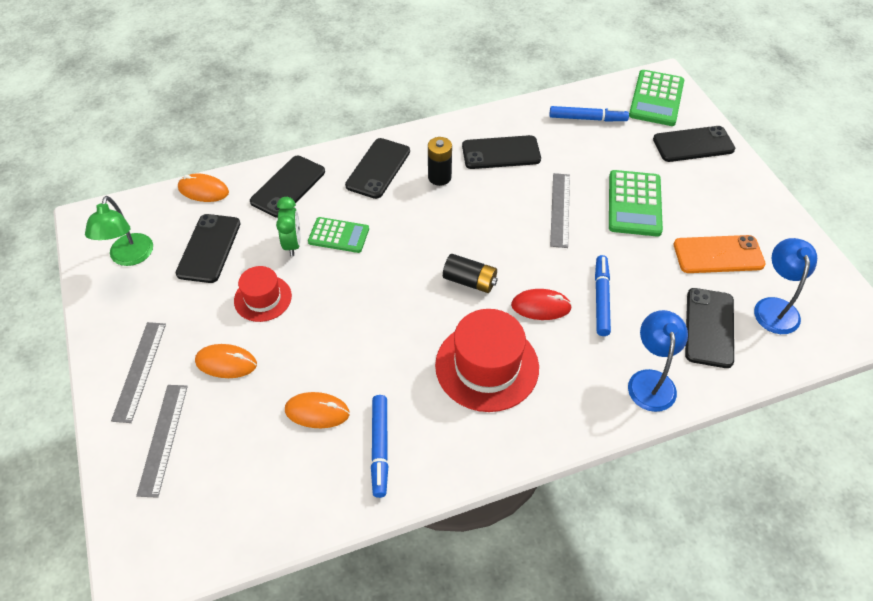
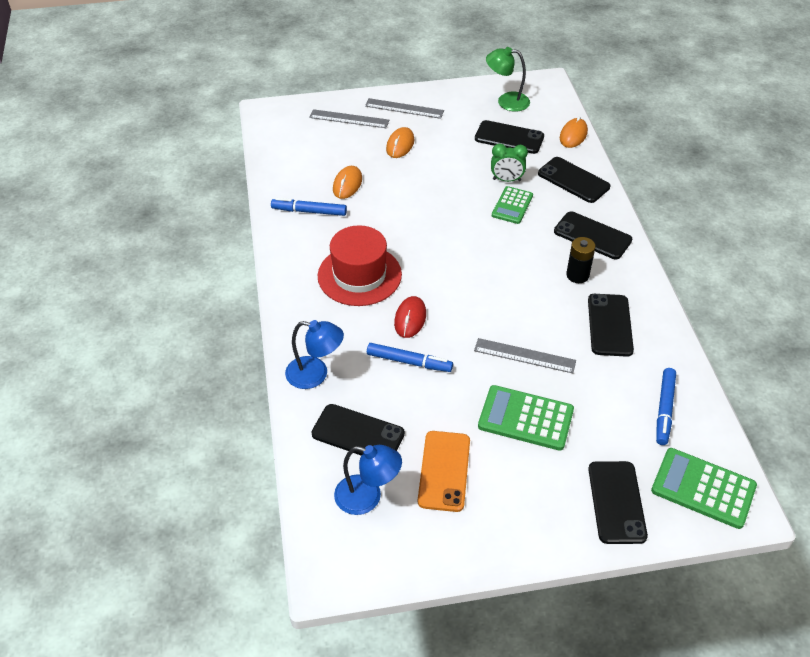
camera: 100 degrees right, 5 degrees down
(263, 298) = (454, 163): red hat -> none
(470, 281) = (447, 278): black battery -> none

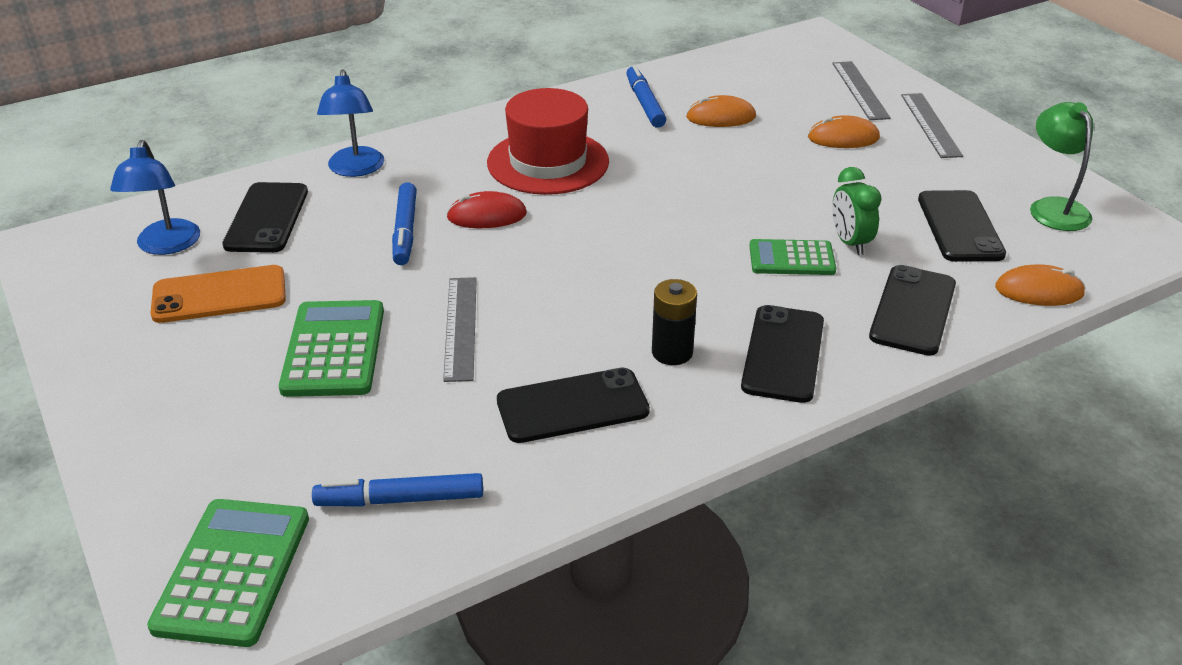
camera: 70 degrees right, 10 degrees down
(616, 502) = (188, 469): black phone -> none

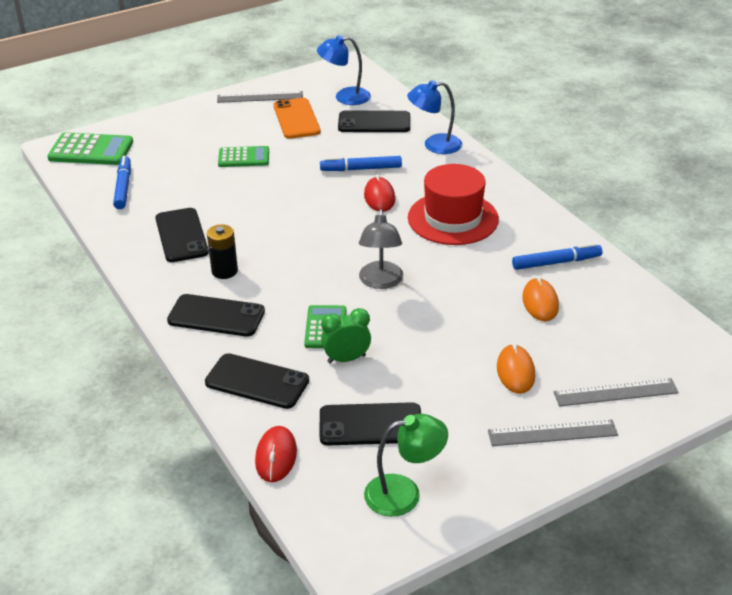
camera: 90 degrees right, 0 degrees up
(334, 349) = (243, 157): green calculator -> green calculator, size x0.66
(461, 327) = (259, 195): grey ruler -> grey ruler (260, 97)
(689, 217) = (380, 282): none -> grey lamp
(1039, 291) = (276, 456): orange mouse -> red mouse

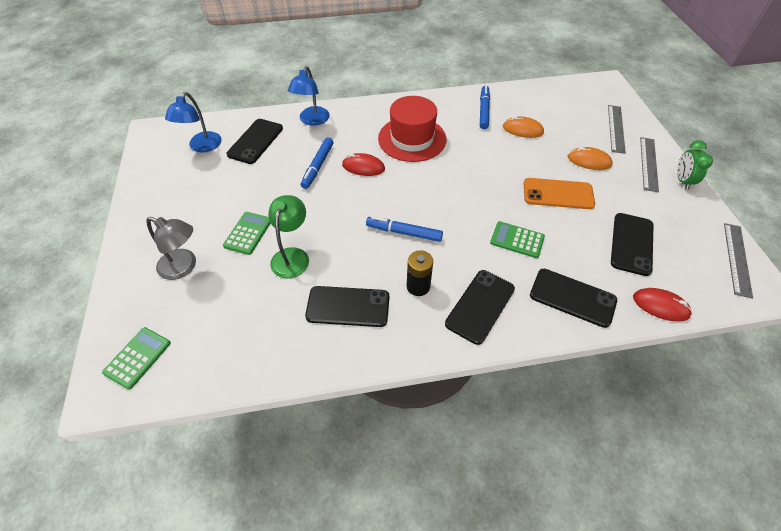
camera: 70 degrees left, 15 degrees up
(91, 150) = (137, 358): green calculator -> green calculator, size x0.66
(123, 187) = (234, 340): blue marker -> blue marker (404, 233)
(257, 381) = (572, 297): black phone -> black phone turned 75 degrees clockwise
(260, 97) = (152, 198): grey ruler -> grey ruler (737, 259)
(296, 119) = (211, 184): orange phone -> orange phone (558, 194)
(346, 359) = (557, 238): green clock -> green clock (682, 181)
(380, 282) = (472, 195): grey lamp -> grey lamp (184, 267)
(404, 493) = (700, 245): green lamp -> green lamp (292, 256)

